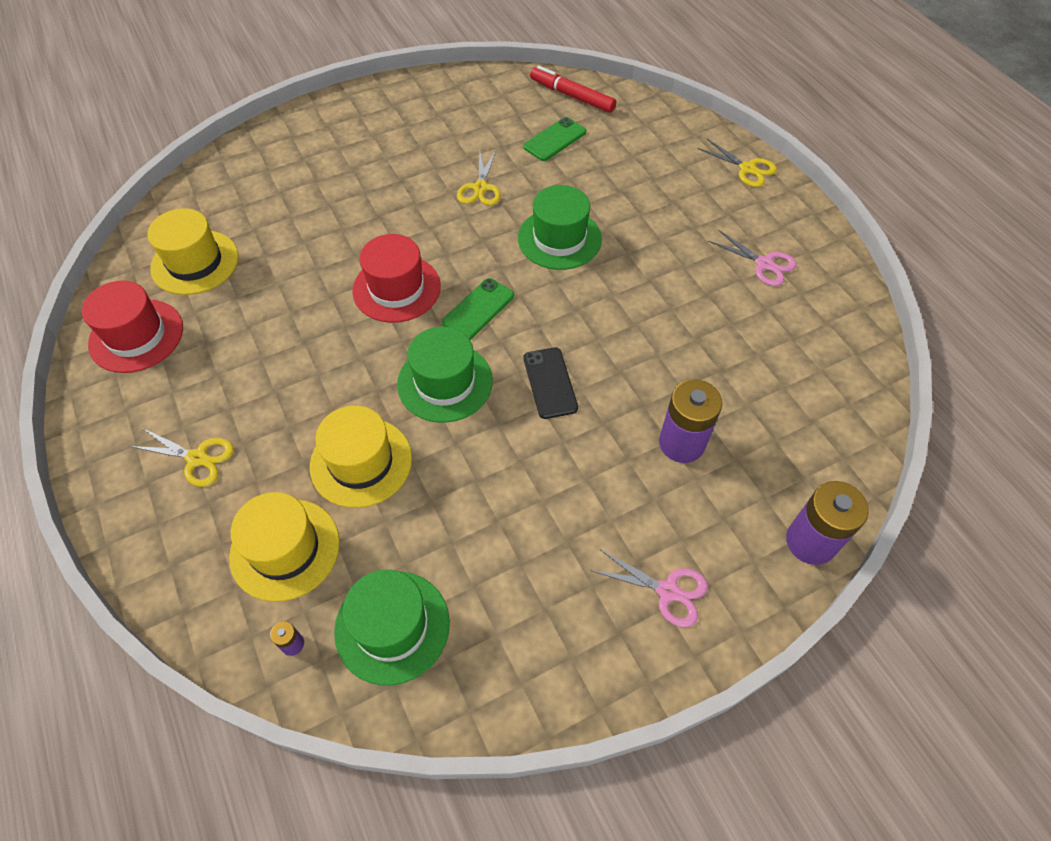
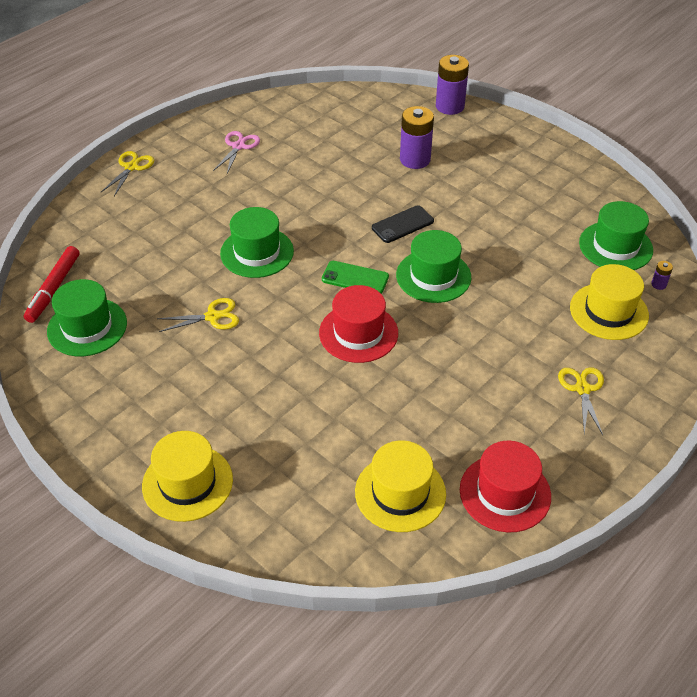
camera: 110 degrees left, 10 degrees down
(361, 462) = (524, 297): yellow hat -> yellow hat (187, 483)
(511, 109) = (87, 327): none -> green hat
(555, 140) = (126, 285): green phone -> none
(667, 591) = (515, 149): pink scissors -> none

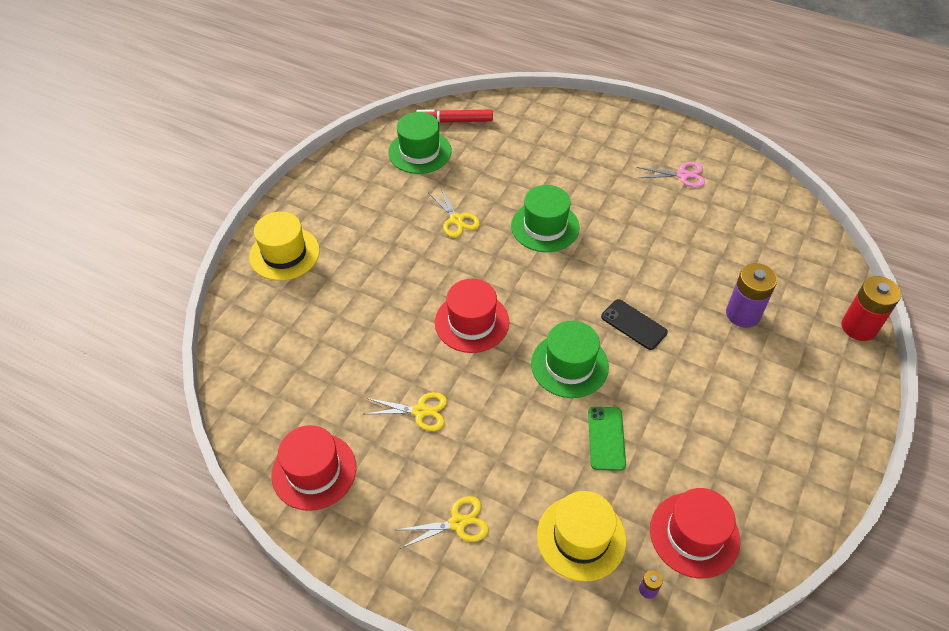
camera: 75 degrees right, 5 degrees up
(131, 167) = (614, 117): yellow scissors -> yellow scissors (420, 411)
(355, 278) = (541, 304): green phone -> green phone (606, 438)
(400, 493) = (300, 391): yellow hat -> none
(449, 106) = (859, 327): purple battery -> red battery
(615, 246) = (694, 534): green hat -> red hat

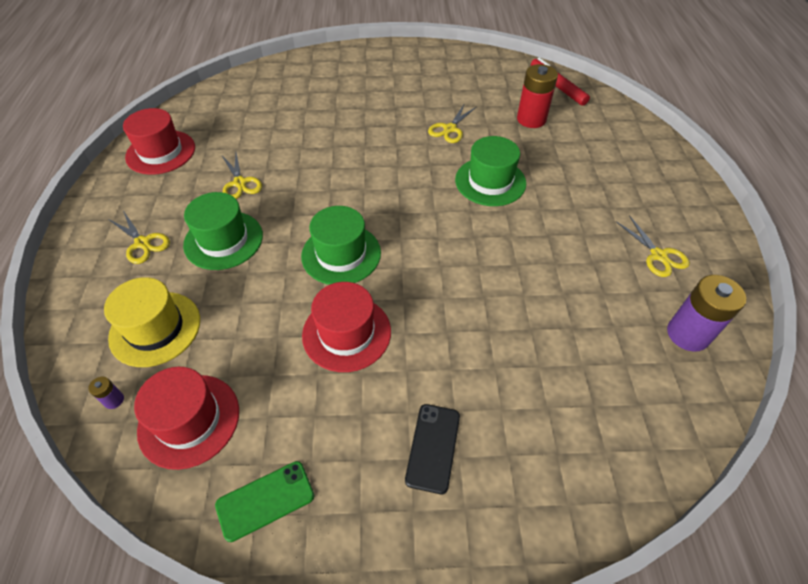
camera: 60 degrees right, 0 degrees up
(284, 253) = (344, 65): yellow hat -> none
(420, 152) = (504, 84): green hat -> green hat (223, 240)
(472, 322) = (347, 177): red hat -> red hat (346, 333)
(606, 438) = (272, 309): green phone -> green phone (265, 500)
(634, 324) = (421, 284): black phone -> black phone (433, 447)
(682, 175) = (658, 255): pink scissors -> yellow scissors
(743, 314) = (505, 374): purple battery -> purple battery (687, 334)
(859, 327) = (581, 513): red battery -> red battery (531, 119)

